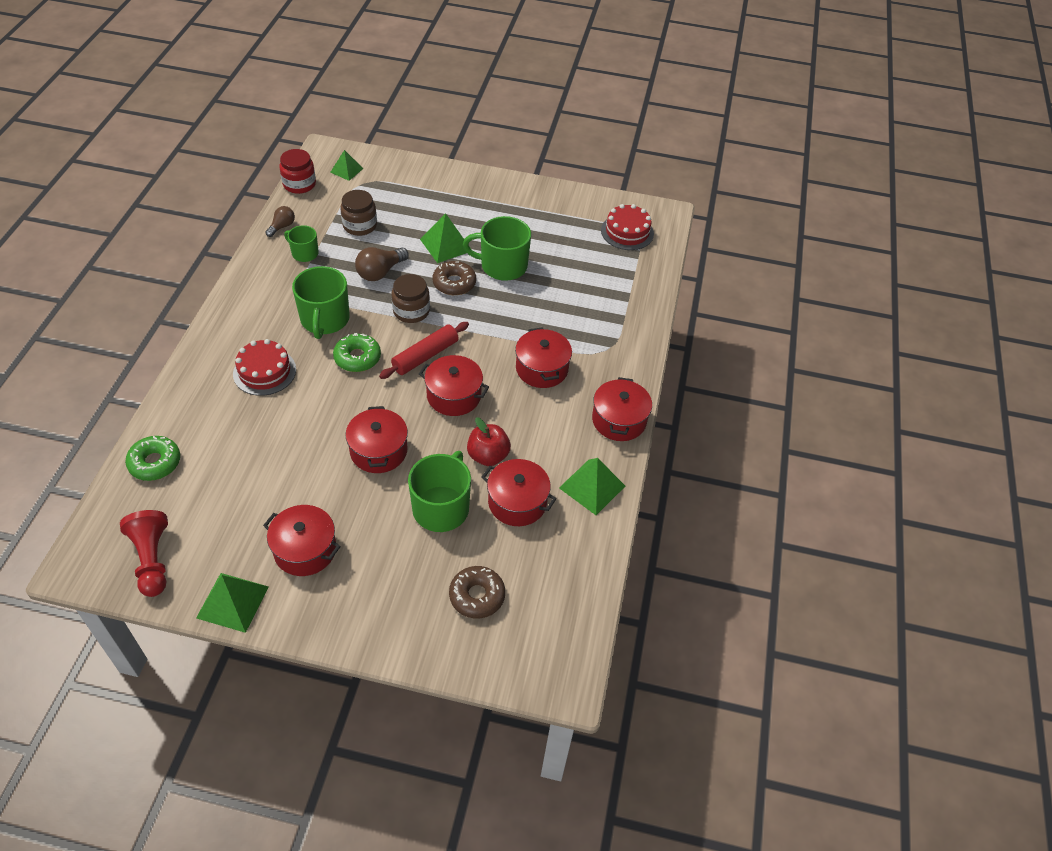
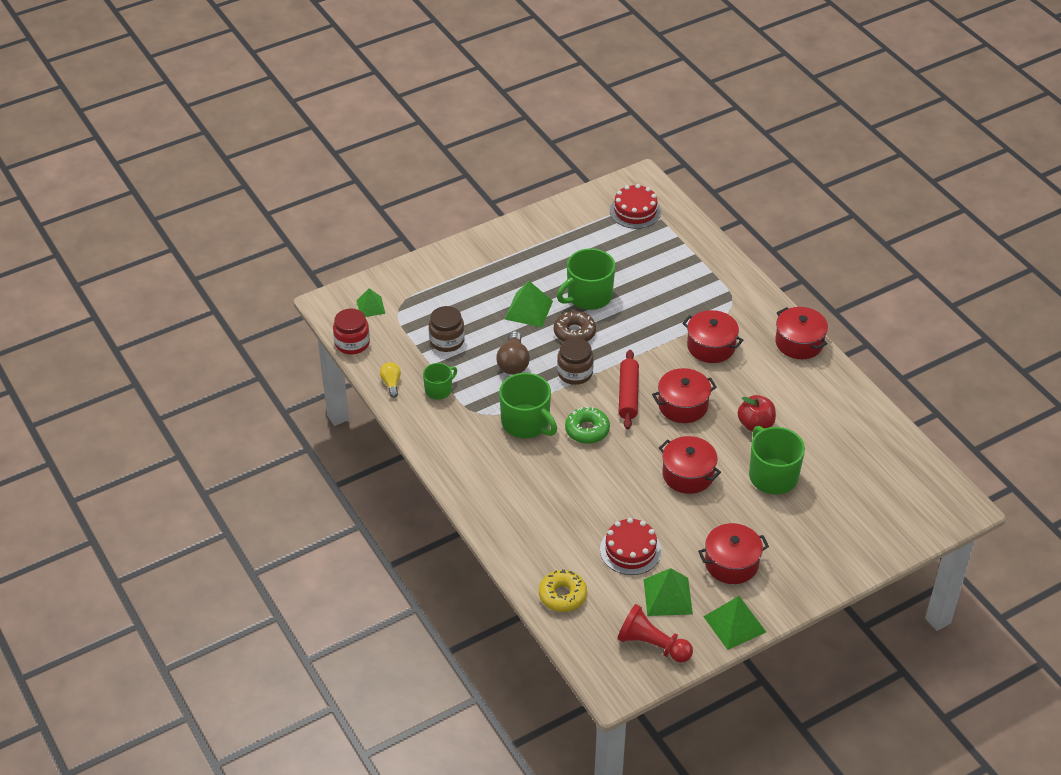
camera: 40 degrees left, 5 degrees down
(155, 463) = (562, 595): green donut -> yellow donut
(264, 371) = (541, 486): red cake -> red cake (630, 550)
(282, 227) = (391, 383): brown light bulb -> yellow light bulb
(304, 253) = (439, 390): green mug -> green mug turned 150 degrees clockwise
(477, 596) = (860, 505): brown donut -> none
(517, 502) = (809, 437): red pot -> none
(592, 487) = (837, 394): green pyramid -> green pyramid (668, 596)

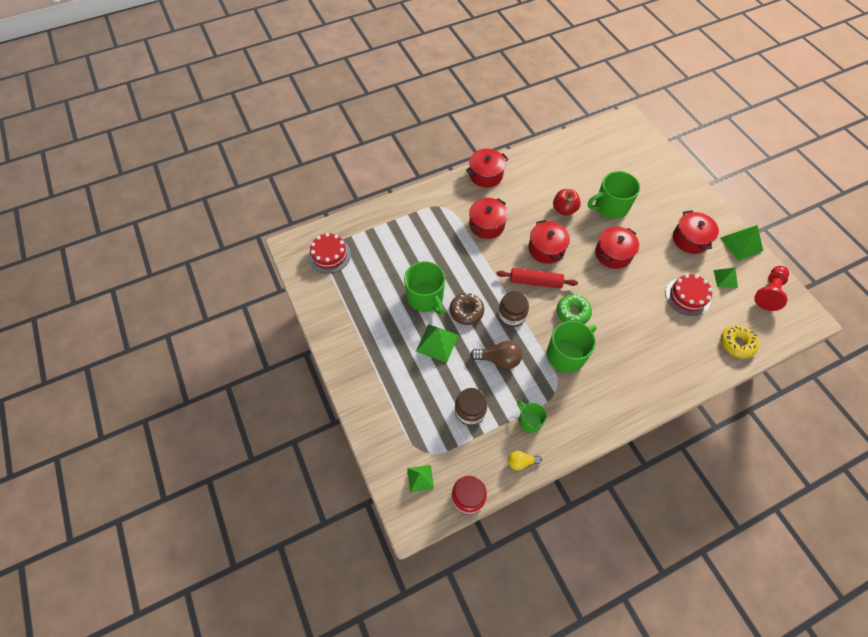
camera: 85 degrees left, 15 degrees up
(668, 596) = (725, 278): green pyramid -> green pyramid, size x0.64

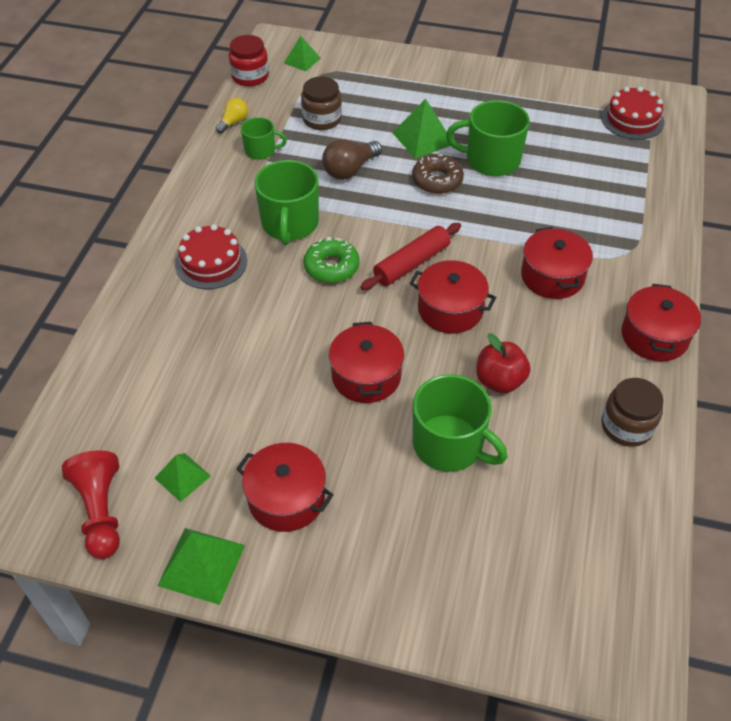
camera: 130 degrees right, 10 degrees down
(511, 315) = (390, 213): brown jar -> brown jar (626, 426)
(610, 207) = (449, 445): green mug -> green mug turned 105 degrees clockwise
(687, 296) = (214, 402): red cake -> red cake (211, 262)
(736, 344) = (100, 393): yellow donut -> none

